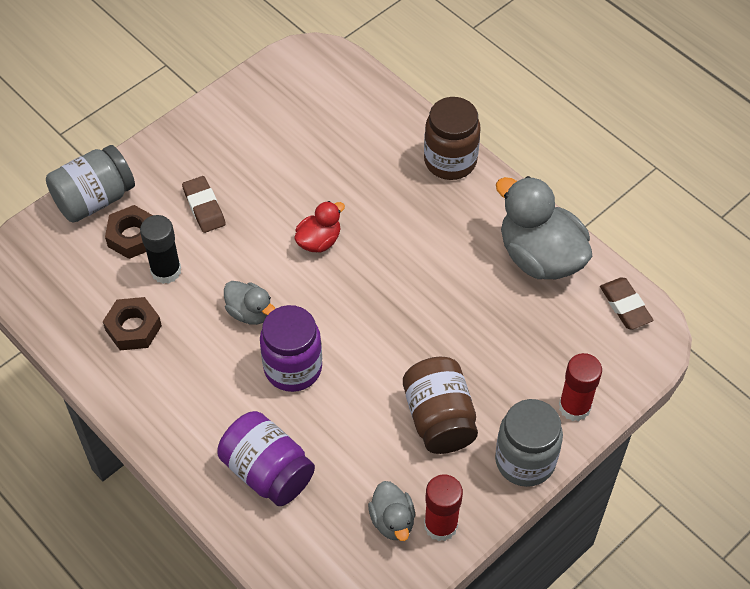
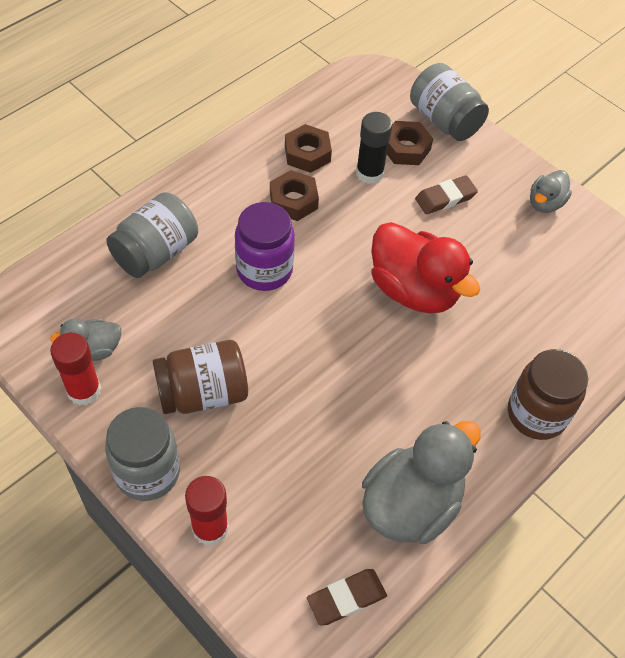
camera: 85 degrees right, 0 degrees up
(201, 341) = (293, 201): none -> brown nut
(250, 312) = (326, 236): grey duck -> grey duck (545, 203)
(267, 471) = (156, 252): purple jar -> grey jar
(319, 241) = (414, 290): red duck -> red duck, size x1.94

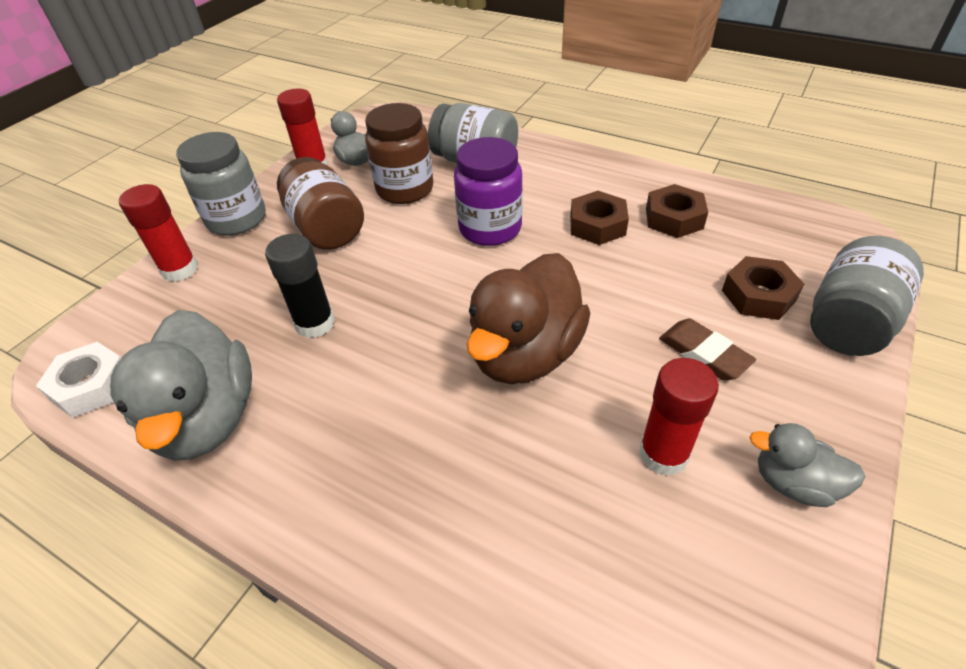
camera: 80 degrees right, 10 degrees down
(346, 598) = (91, 386): brown eraser -> white nut
(369, 173) = (687, 273): black glue stick -> black glue stick (315, 323)
(411, 504) = (207, 418): grey duck -> grey duck turned 45 degrees clockwise
(414, 290) = (525, 354): red duck -> brown duck
(513, 249) = (663, 454): none -> red glue stick
(536, 414) = (365, 543): brown jar -> brown jar (405, 189)

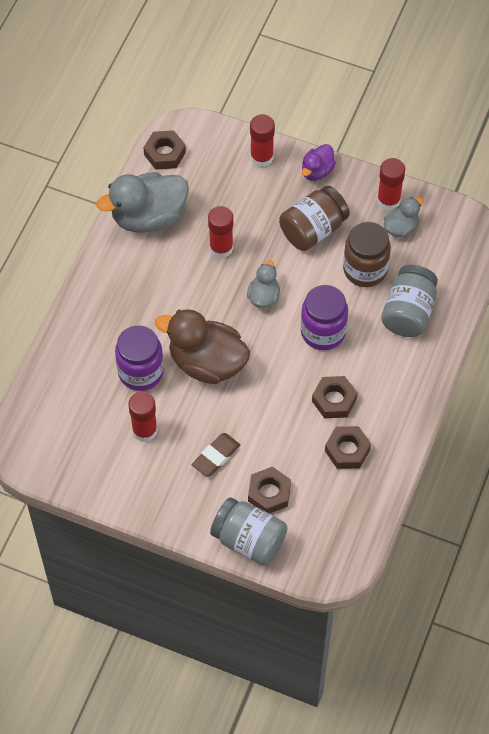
camera: 80 degrees right, 15 degrees up
(91, 386) = (165, 153): white nut -> brown nut
(237, 219) = (317, 171): grey jar -> purple duck
(315, 323) = (221, 248): black glue stick -> red glue stick
(536, 452) = (140, 372): none -> purple jar
(794, 483) = (132, 487): grey duck -> grey duck (263, 296)

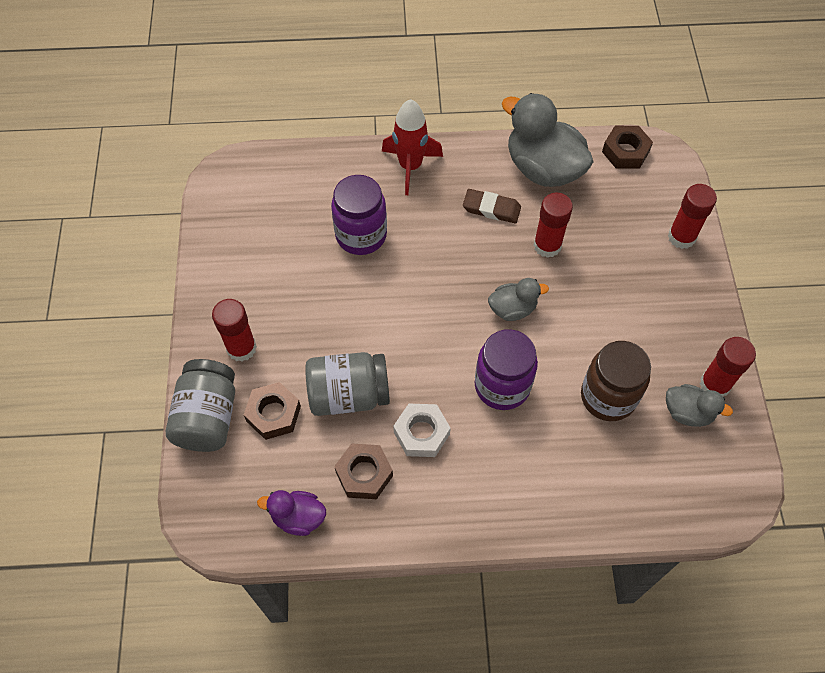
camera: 65 degrees right, 0 degrees up
(92, 309) = (410, 166): none -> red rocket
(144, 430) = (295, 266): red glue stick -> red glue stick (241, 348)
(207, 362) = (403, 289): brown duck -> none
(216, 456) = (295, 343): brown eraser -> brown eraser (491, 208)
(313, 229) = (625, 322): brown jar -> none
(317, 171) = (701, 296): purple duck -> purple duck (298, 517)
(334, 400) = (421, 433): brown nut -> white nut
(408, 312) = (580, 467): grey jar -> grey jar (348, 395)

